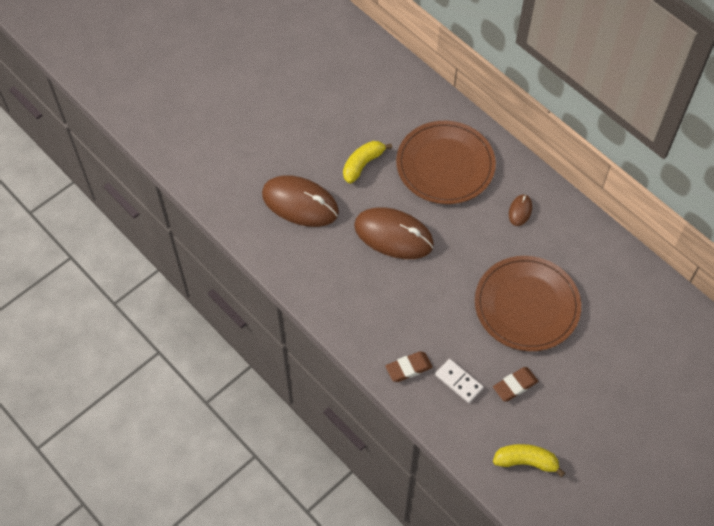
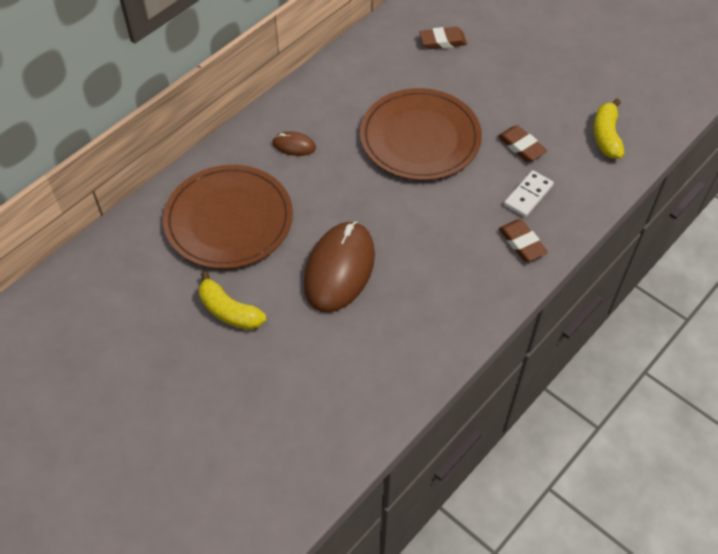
camera: 95 degrees left, 5 degrees down
(300, 203) = (297, 382): brown mouse -> none
(650, 338) = (442, 41): none -> brown eraser

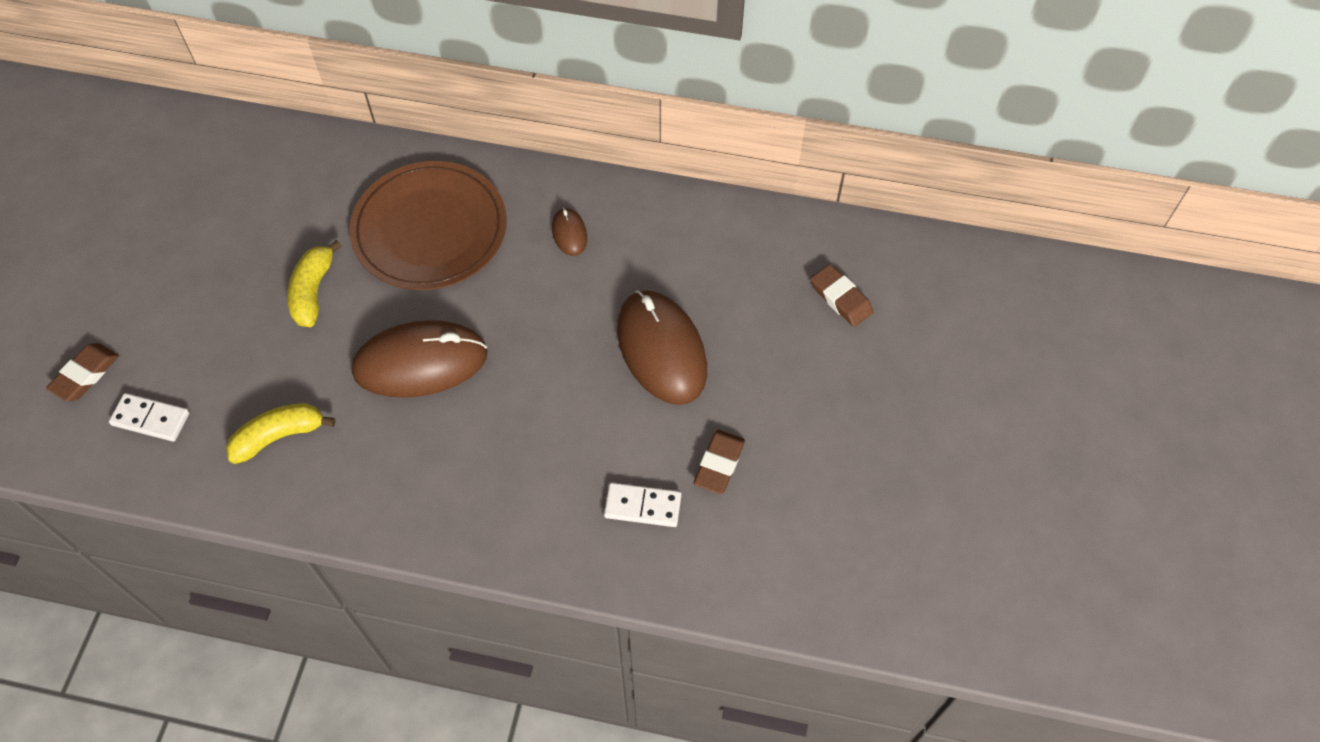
camera: 60 degrees right, 5 degrees up
(269, 462) = (150, 419): none -> white domino
(420, 138) = (661, 349): brown plate -> brown mouse
(522, 243) = (563, 531): brown eraser -> brown eraser (85, 374)
(606, 136) = (803, 556): yellow banana -> yellow banana (279, 436)

